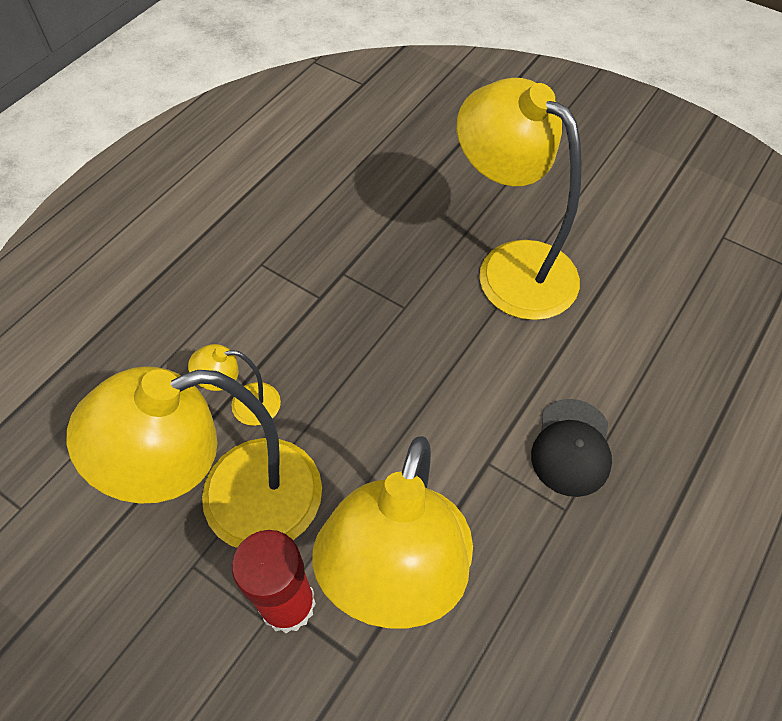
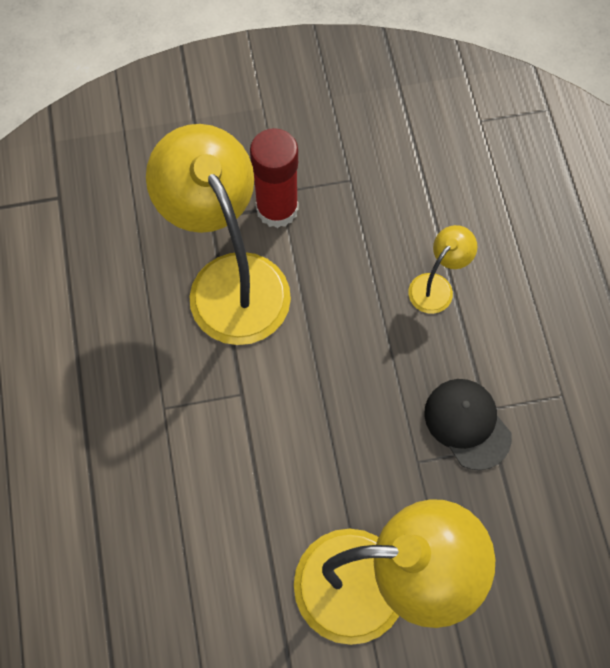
camera: 135 degrees right, 10 degrees up
(235, 502) = (368, 229): yellow lamp -> none
(571, 447) = (194, 458): black cap -> black cap (467, 424)

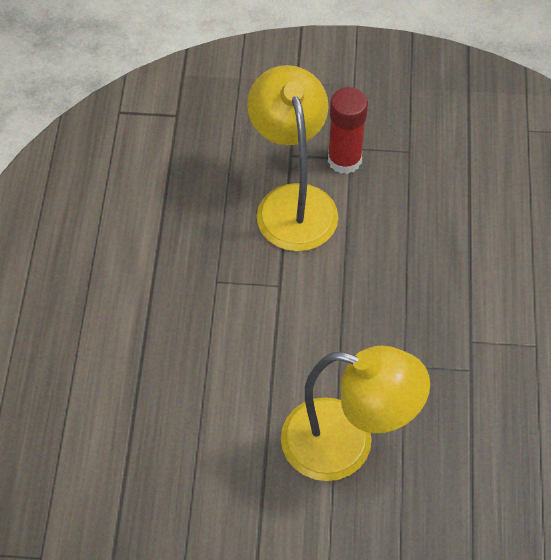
camera: 15 degrees right, 10 degrees down
(436, 286) = (456, 243): yellow lamp -> none
(467, 424) = (452, 348): black cap -> none

